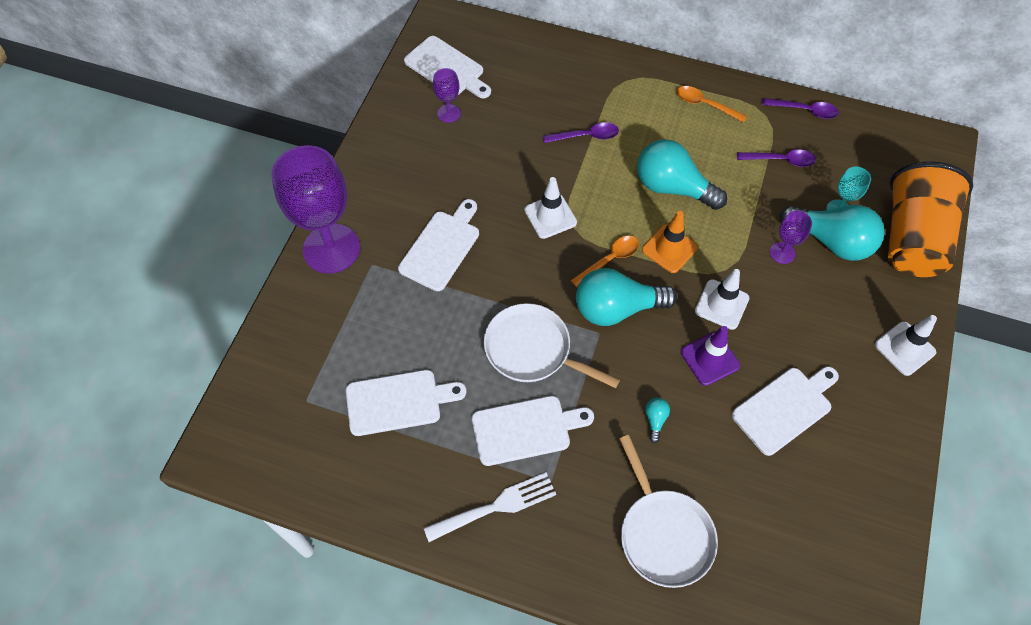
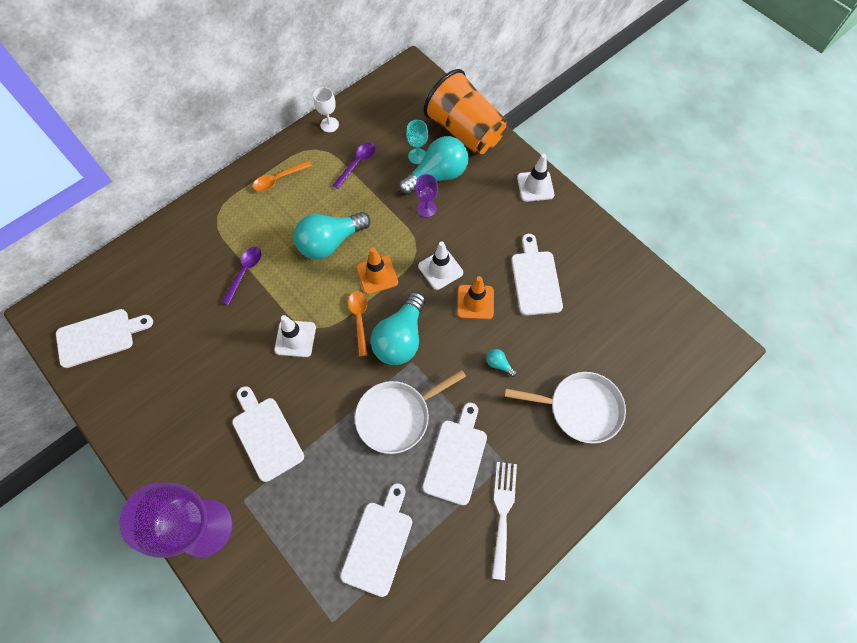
camera: 60 degrees left, 5 degrees up
(449, 113) = (145, 360): purple goblet -> none
(710, 359) = (475, 302): purple traffic cone -> orange traffic cone
(804, 110) = (329, 125): purple spoon -> white goblet

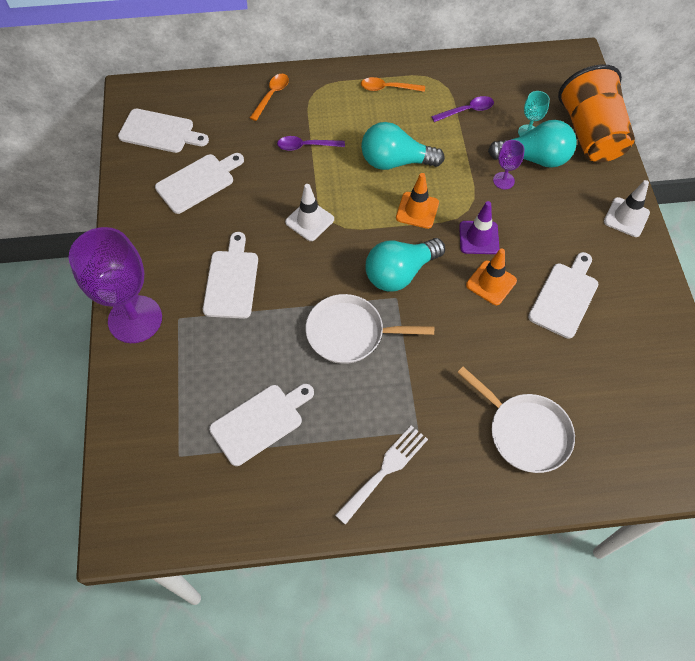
camera: 35 degrees right, 5 degrees down
(244, 272) = (306, 146): purple spoon -> purple spoon turned 150 degrees counterclockwise
(329, 125) = (465, 66): white goblet -> none
(359, 319) = (375, 237): orange spoon -> orange spoon (271, 95)
(440, 269) = (479, 237): white traffic cone -> purple traffic cone
(456, 457) = (377, 399): white cutting board -> white cutting board (198, 182)
(499, 364) = (474, 347): turquoise light bulb -> none

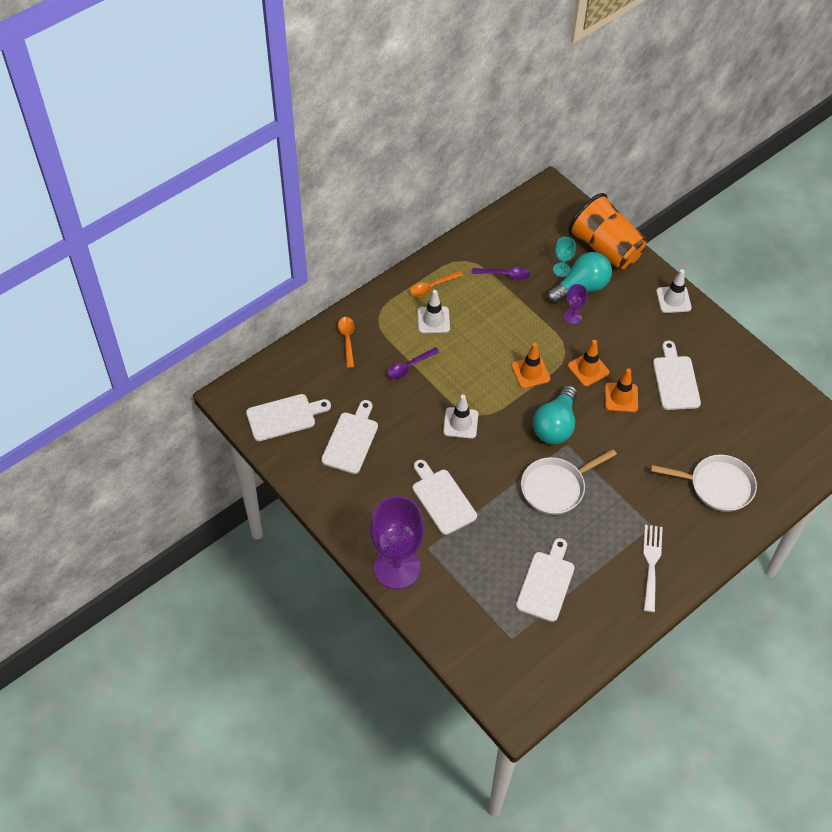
camera: 35 degrees left, 5 degrees down
(364, 117) = (433, 320): none -> white traffic cone
(395, 161) = (485, 343): turquoise light bulb -> none
(467, 110) = (505, 275): purple spoon -> purple spoon turned 60 degrees clockwise
(479, 237) = (588, 369): purple traffic cone -> orange traffic cone

